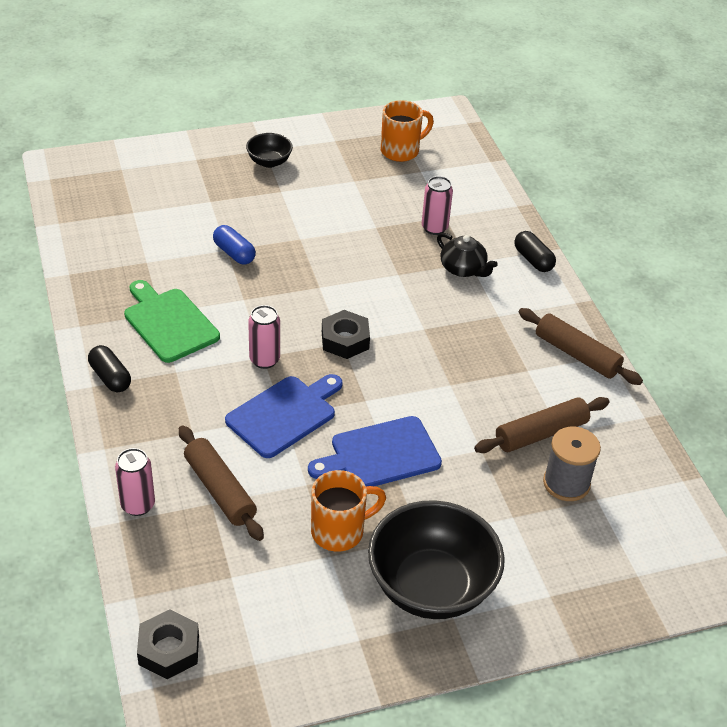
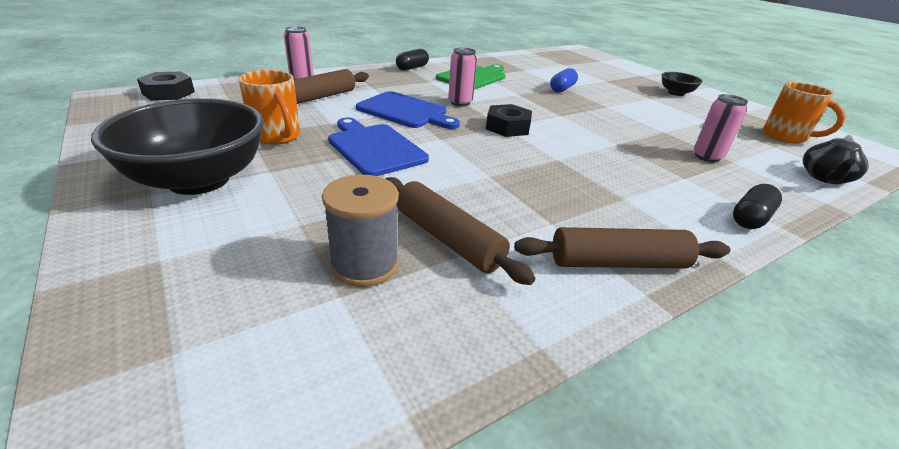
camera: 75 degrees right, 10 degrees down
(463, 269) = (670, 174): black teapot -> black teapot (825, 178)
(577, 354) = (618, 263): brown rolling pin -> brown rolling pin turned 60 degrees clockwise

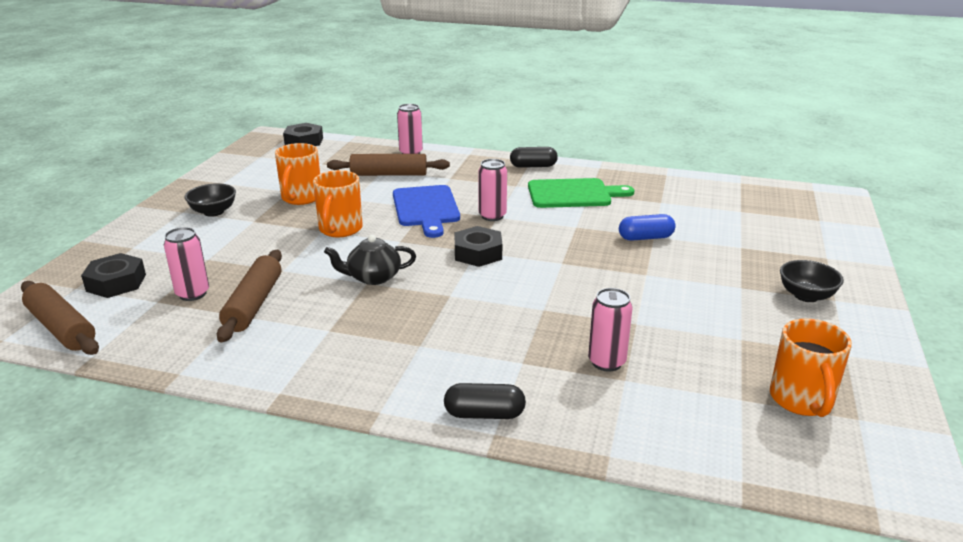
camera: 50 degrees right, 5 degrees down
(199, 180) = (213, 212): black bowl -> black bowl, size x0.48
(231, 309) = (116, 283): none -> black nut
(364, 264) = (193, 294): grey spool -> pink can
(374, 148) = (340, 229): blue cutting board -> orange mug
(618, 263) = (307, 371): brown rolling pin -> brown rolling pin (61, 328)
(825, 178) = (694, 447): black teapot -> black teapot (373, 277)

